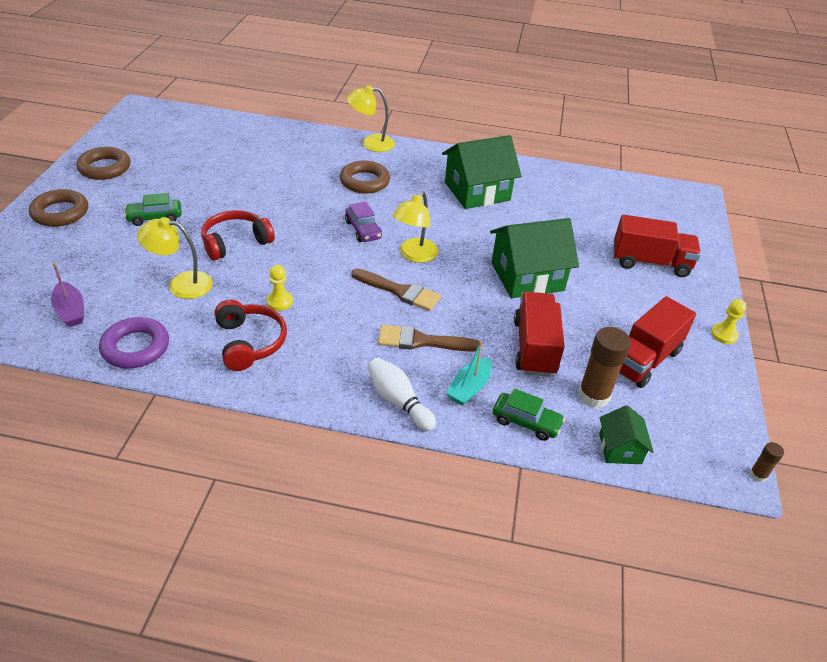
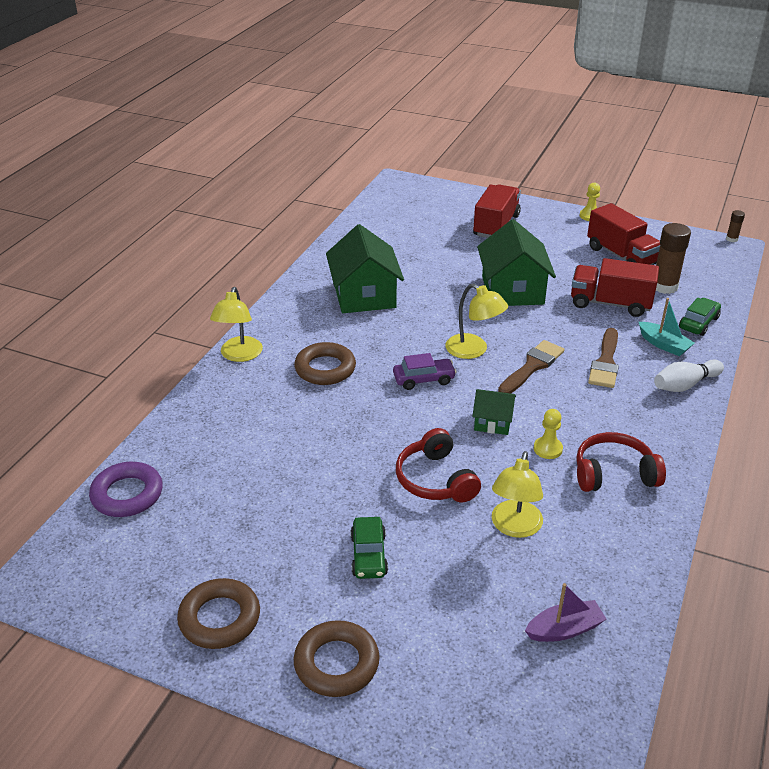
camera: 75 degrees left, 5 degrees down
(135, 347) = (627, 564): purple ring -> purple ring (127, 494)
(620, 448) = (718, 286): green house -> green house (492, 422)

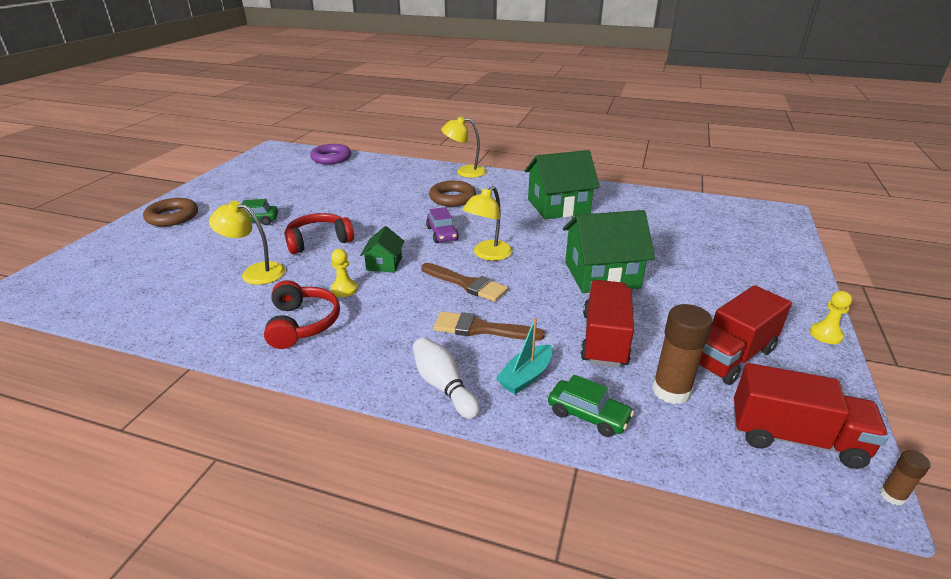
camera: 85 degrees right, 5 degrees down
(219, 618) = (226, 186): brown ring -> none
(496, 226) = (735, 266): red truck -> red truck (795, 437)
(564, 629) = (143, 291): purple boat -> none

